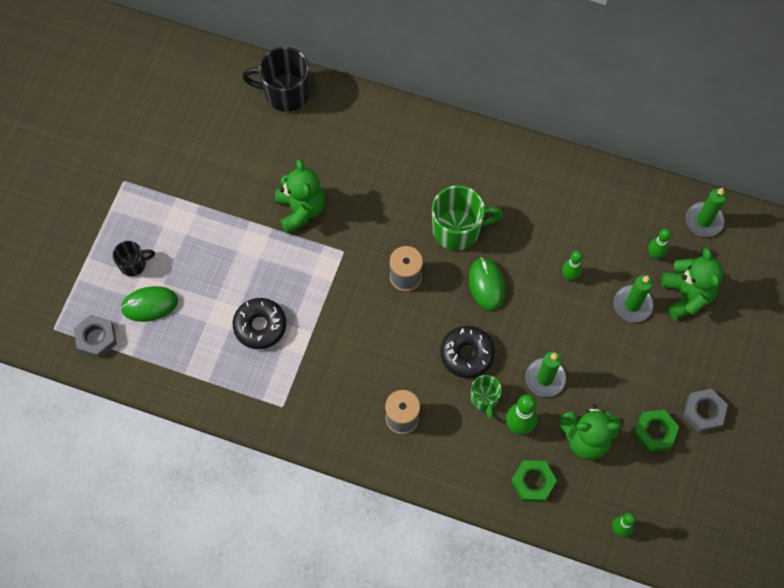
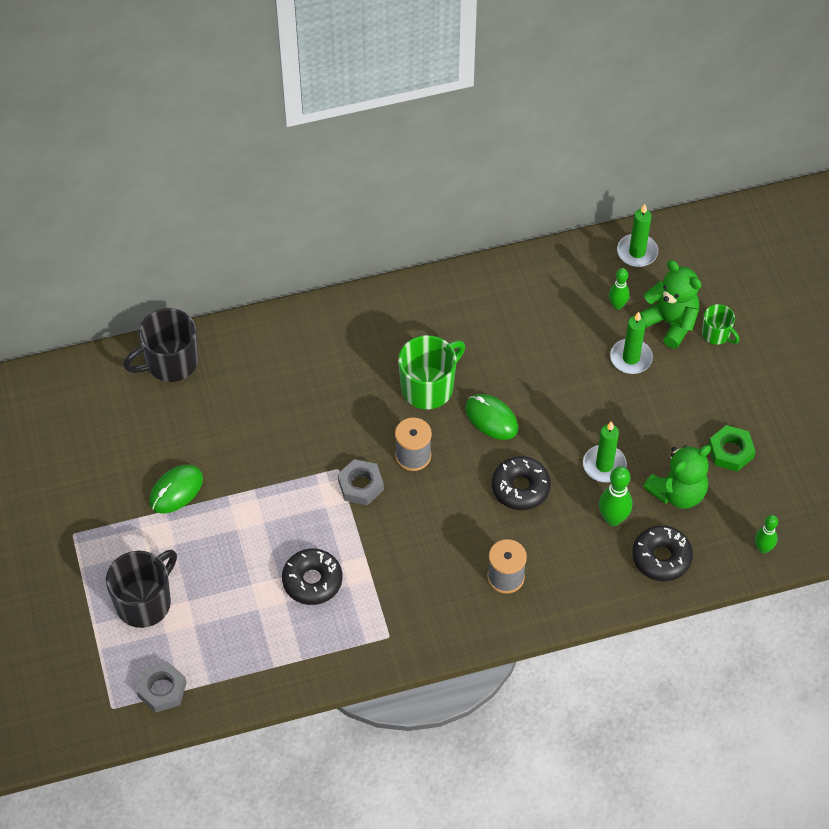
camera: 35 degrees left, 10 degrees down
(133, 264) = (145, 602): black mug -> black mug, size x1.80
(149, 305) = (190, 628): green mouse -> green mouse (176, 490)
(301, 210) = (269, 457): green teddy bear -> none
(484, 399) = (565, 515): green mug -> green mug (716, 334)
(532, 482) = (661, 557): green nut -> black donut
(569, 276) = (558, 367): green bowling pin -> none
(703, 412) = (757, 409): grey nut -> grey nut (360, 485)

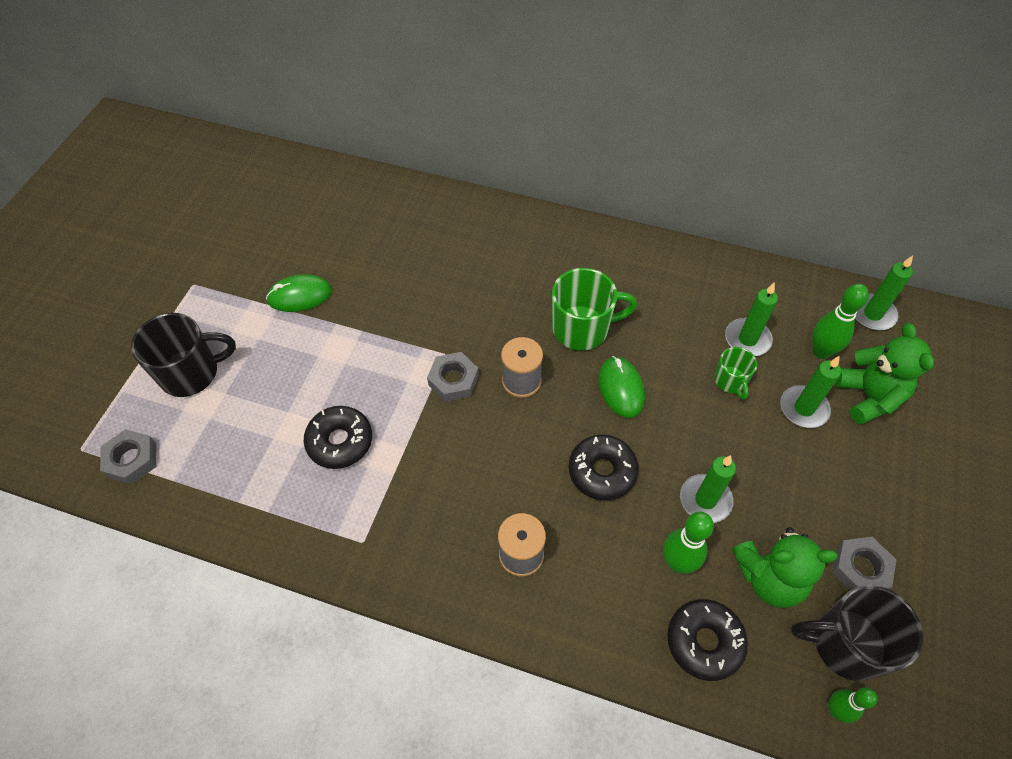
camera: 35 degrees right, 0 degrees up
(170, 362) = (384, 196): black mug -> black mug (845, 644)
(558, 325) = (747, 339): none -> green candle
(617, 305) = (821, 351): green bowling pin -> green bowling pin, size x1.51
(716, 334) = (915, 434): green mug -> green mug (730, 381)
(730, 451) = (860, 568): green nut -> grey nut

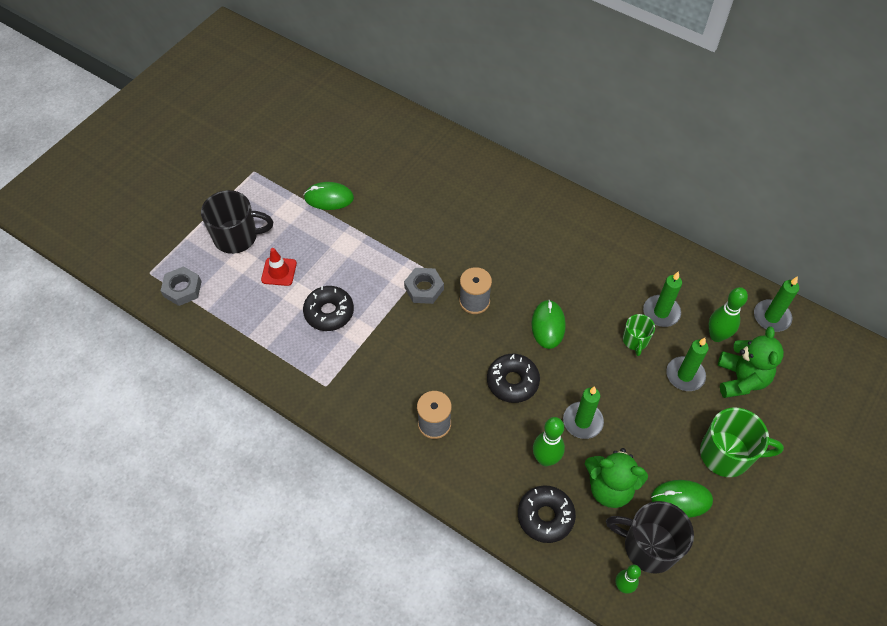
camera: 15 degrees right, 0 degrees up
(259, 404) = (279, 271): none -> red traffic cone
(582, 328) = (534, 273): green mug -> green mug (726, 454)
(860, 568) = (681, 499): grey nut -> green mouse

